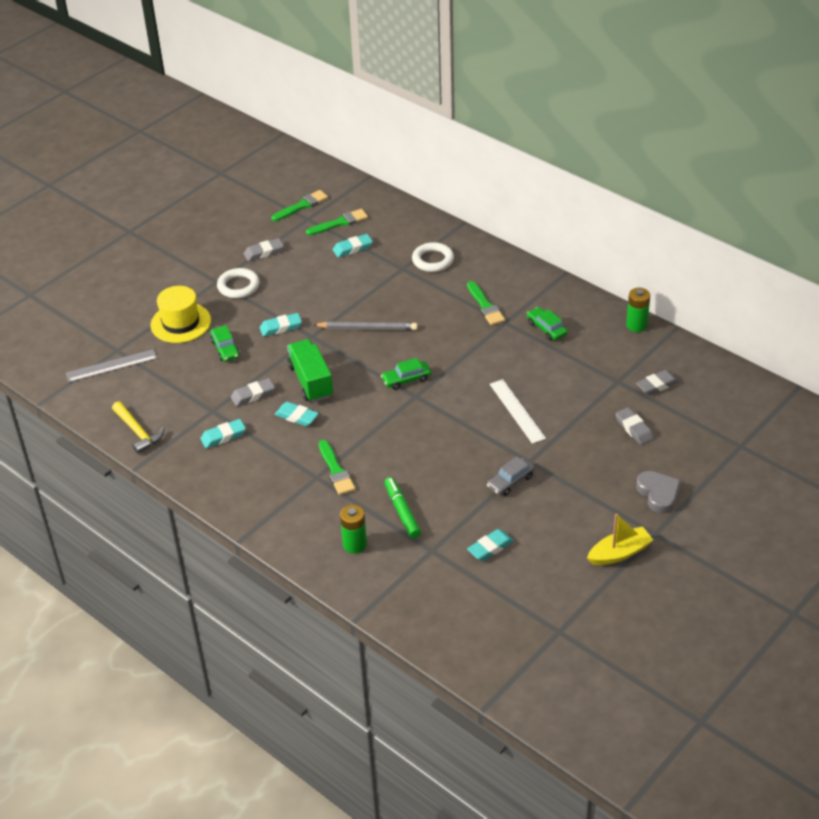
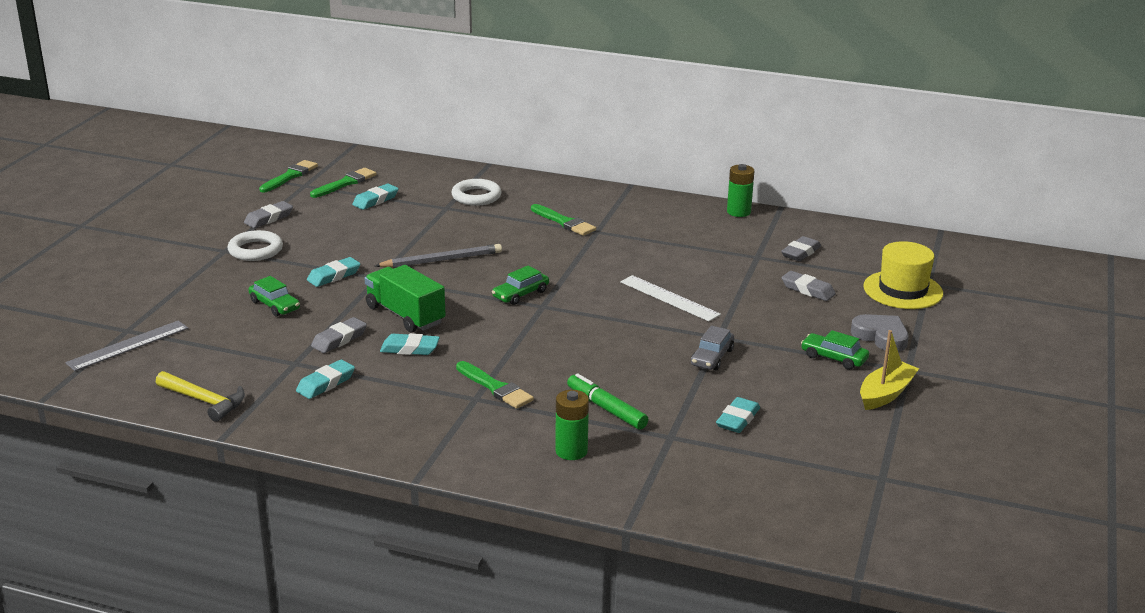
camera: 25 degrees left, 15 degrees down
(180, 323) = (200, 292): yellow hat -> yellow hat (903, 290)
(546, 328) = (646, 229): green car -> green car (834, 358)

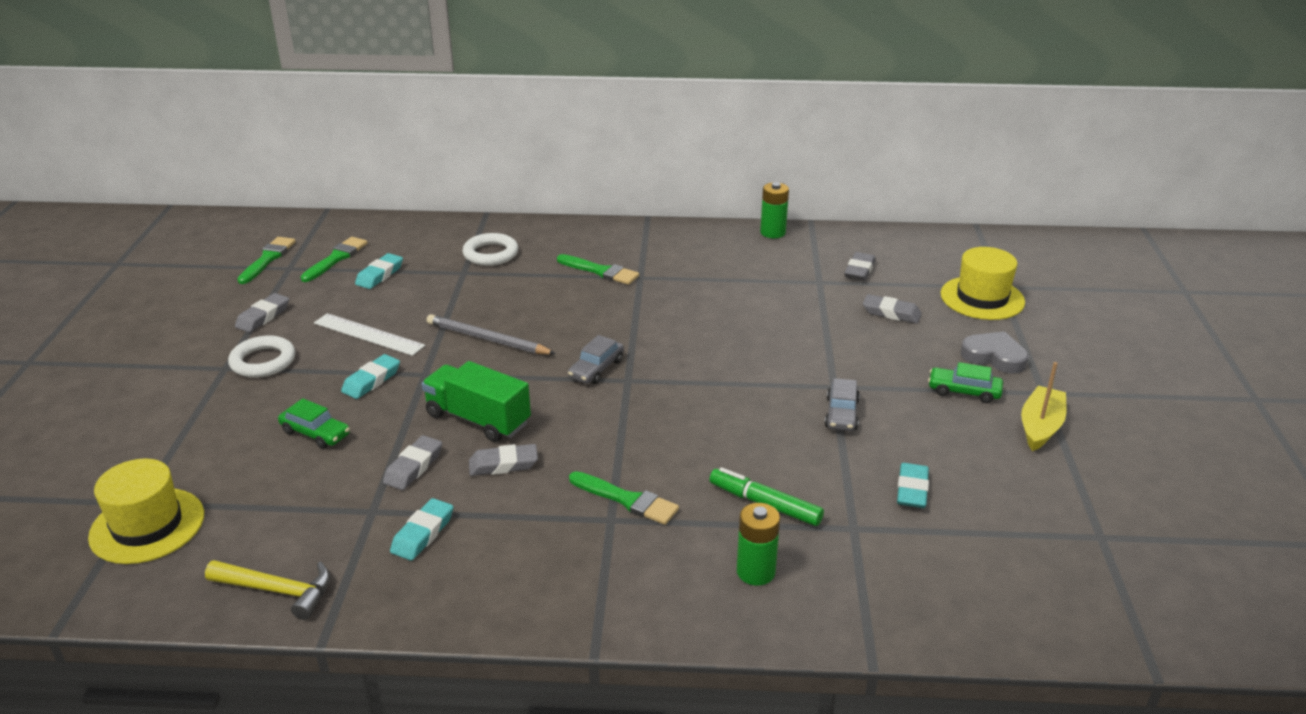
camera: 15 degrees left, 5 degrees up
(128, 345) = (147, 526): grey ruler -> yellow hat
(410, 349) = (503, 464): turquoise eraser -> grey eraser
(441, 260) = (487, 339): grey pencil -> grey pencil turned 120 degrees counterclockwise
(520, 294) = (596, 369): green car -> grey car
(669, 298) = (758, 346): white ruler -> white ruler (369, 334)

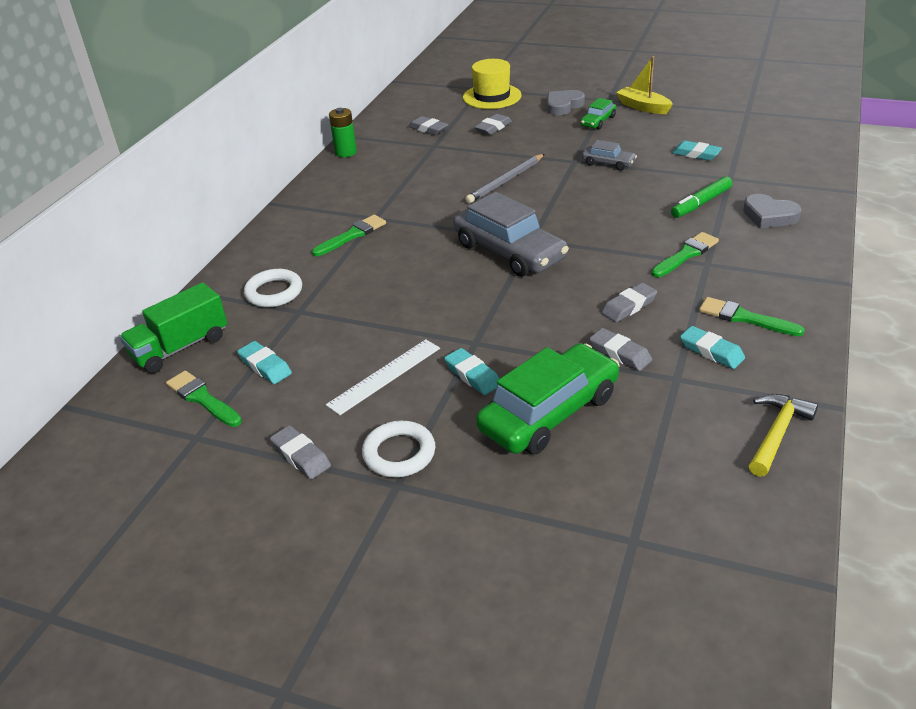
camera: 70 degrees left, 5 degrees up
(147, 526) = (673, 529): yellow hat -> none
(267, 259) = (159, 456): green brush -> green brush (744, 318)
(315, 433) = (549, 413): green car -> green car, size x2.07
(478, 419) = (560, 315): green truck -> green truck (180, 347)
(487, 339) = (434, 303): grey pencil -> grey pencil (506, 181)
(503, 464) = (629, 306): grey eraser -> grey eraser turned 45 degrees clockwise
(596, 369) = (509, 252): grey car -> grey car, size x2.07
(755, 572) = (769, 216): green battery -> grey heart

